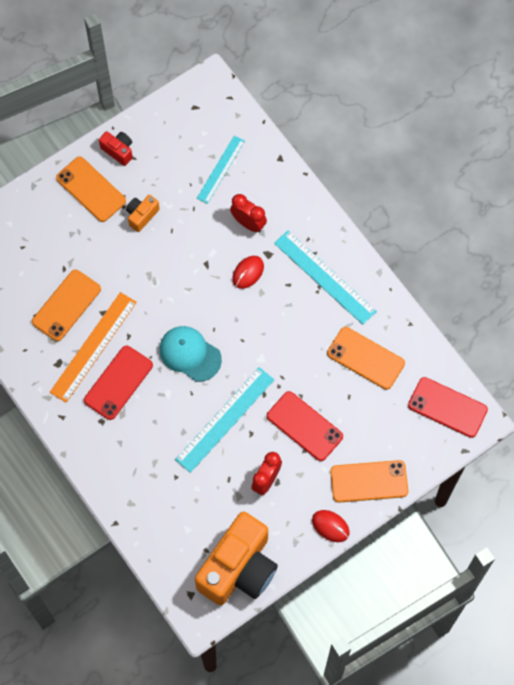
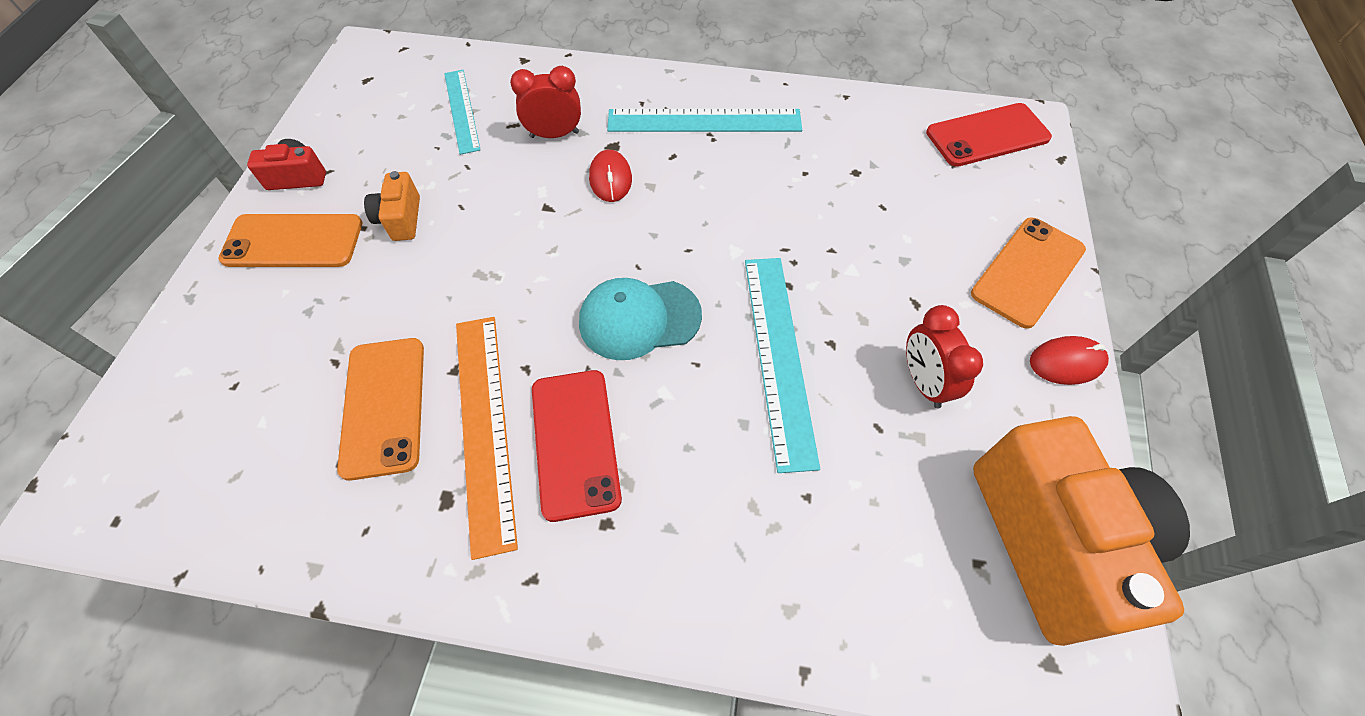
camera: 45 degrees left, 10 degrees down
(304, 426) = (880, 277): red phone -> none
(365, 358) = (847, 158): orange phone -> none

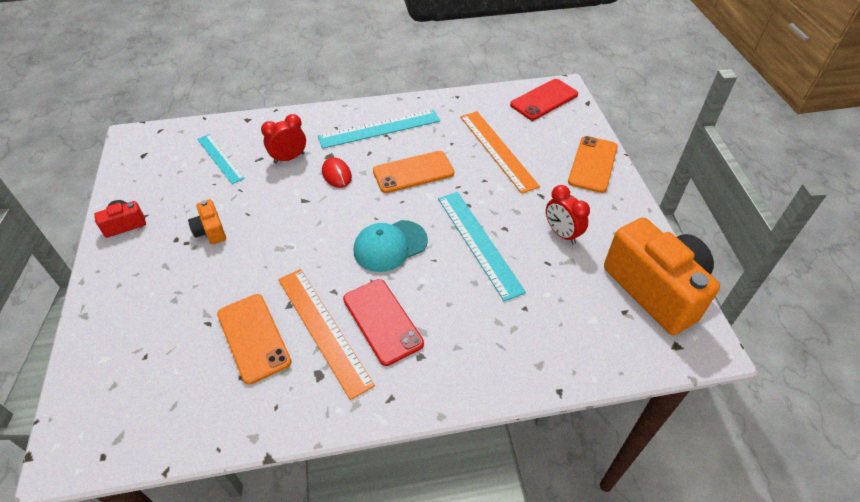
camera: 20 degrees left, 10 degrees down
(293, 241) = (142, 263): orange phone -> orange phone (413, 172)
(875, 204) = (498, 150): none -> orange ruler
(1066, 362) = (629, 203): red mouse -> none

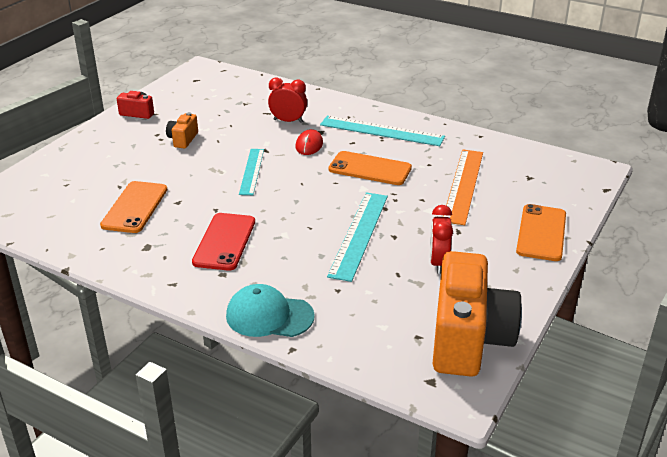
camera: 40 degrees right, 15 degrees down
(220, 158) = (241, 102): turquoise ruler -> turquoise ruler (251, 171)
(323, 329) = (181, 226): orange ruler -> none
(390, 246) = (289, 203): turquoise cap -> turquoise cap (269, 316)
(544, 100) = (562, 170): red phone -> none
(592, 164) = (541, 233): orange phone -> orange phone turned 45 degrees counterclockwise

